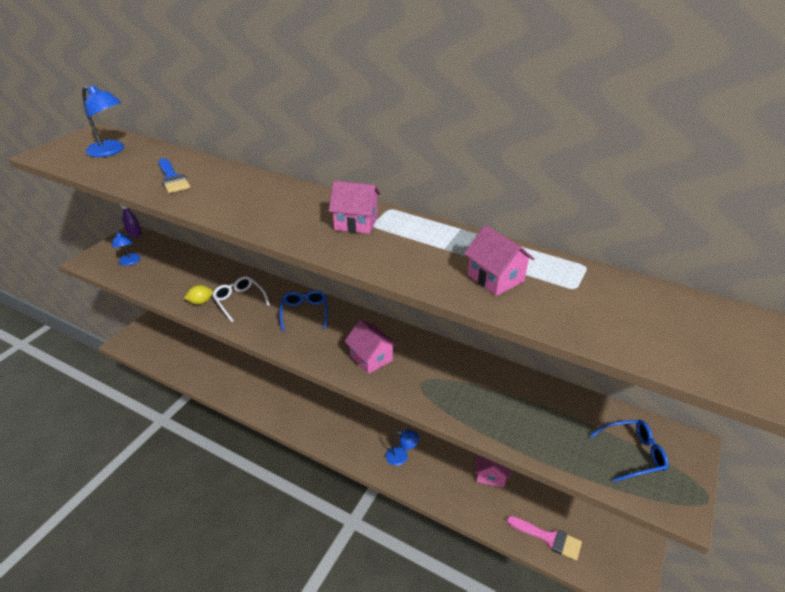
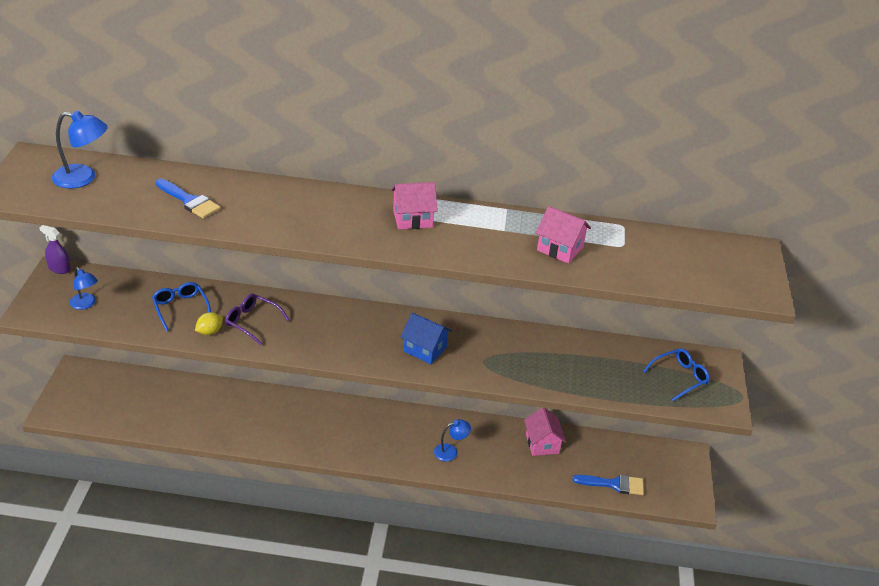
camera: 25 degrees left, 0 degrees up
(239, 301) = (252, 322): white glasses -> purple glasses
(304, 313) = (331, 320): blue glasses -> blue glasses (181, 309)
(371, 358) = (425, 349): pink house -> blue house
(549, 538) = (614, 484): pink brush -> blue brush

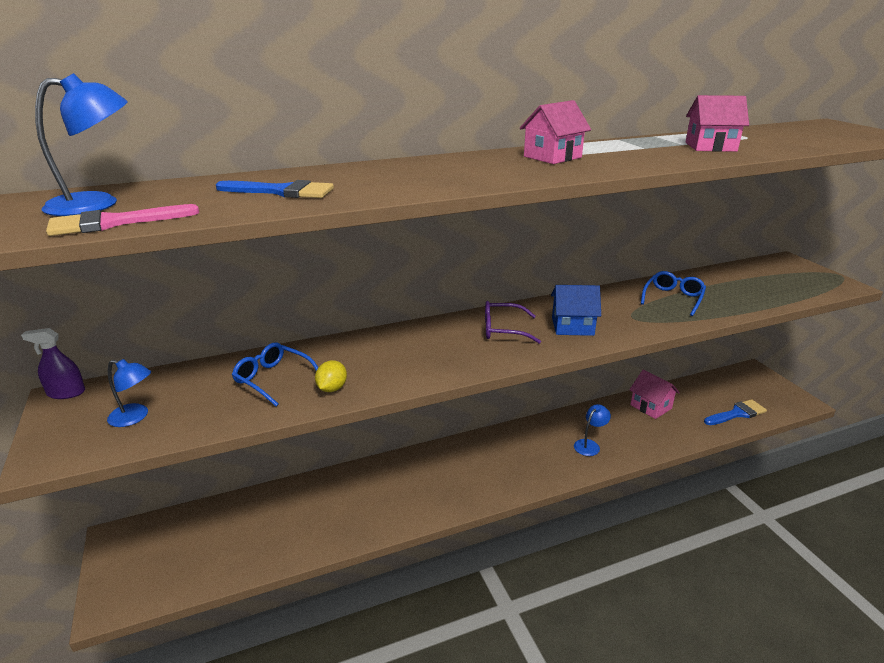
camera: 25 degrees left, 10 degrees down
(78, 204) = (113, 223): none -> pink brush
(252, 322) = (373, 363): purple glasses -> purple glasses (504, 329)
(679, 377) = (784, 278): blue glasses -> blue glasses (673, 298)

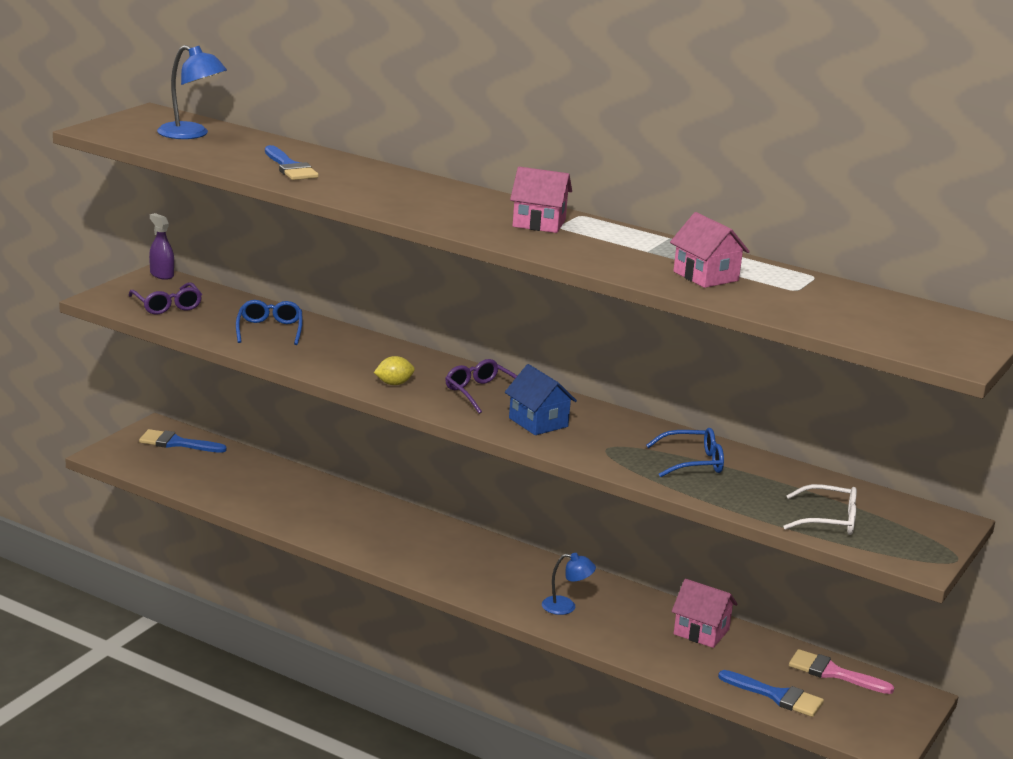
camera: 50 degrees right, 5 degrees down
(113, 223) = (168, 149): pink brush -> pink brush (832, 673)
(135, 417) = (167, 305): blue lamp -> purple glasses
(157, 538) = (176, 443): none -> blue brush
(332, 388) = (287, 353): yellow lemon -> yellow lemon (394, 384)
(651, 406) = (701, 632): pink house -> pink house turned 75 degrees counterclockwise
(777, 289) = (828, 520): none -> white glasses

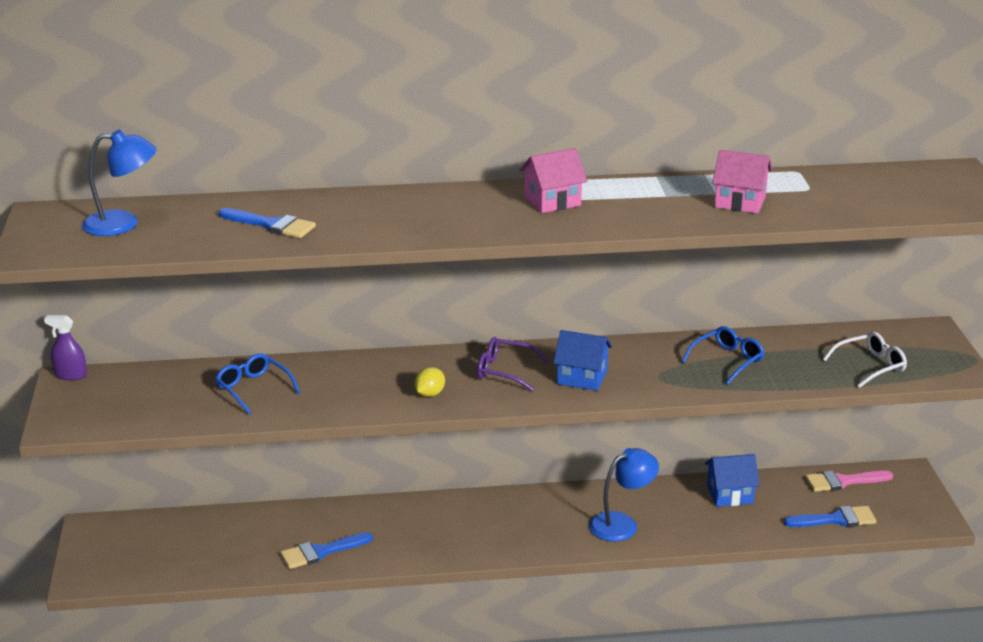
camera: 35 degrees left, 5 degrees up
(167, 305) = (127, 405): purple glasses -> none
(176, 443) = (129, 535): blue brush -> blue brush (320, 552)
(566, 607) = (622, 523): blue lamp -> blue lamp, size x1.54
(701, 632) = (730, 494): pink house -> blue house

